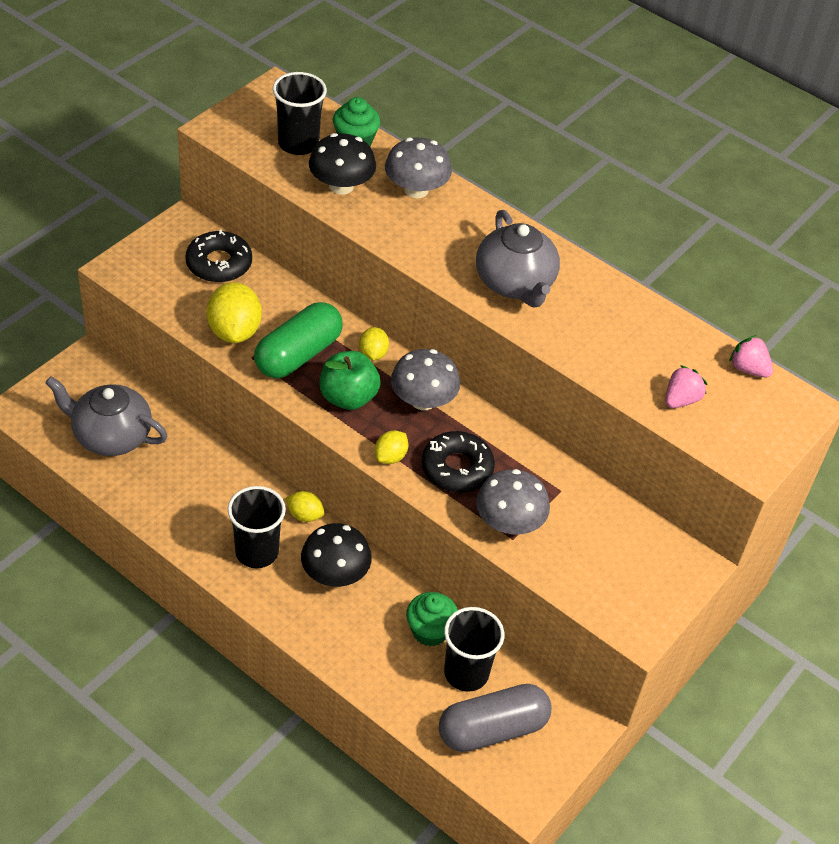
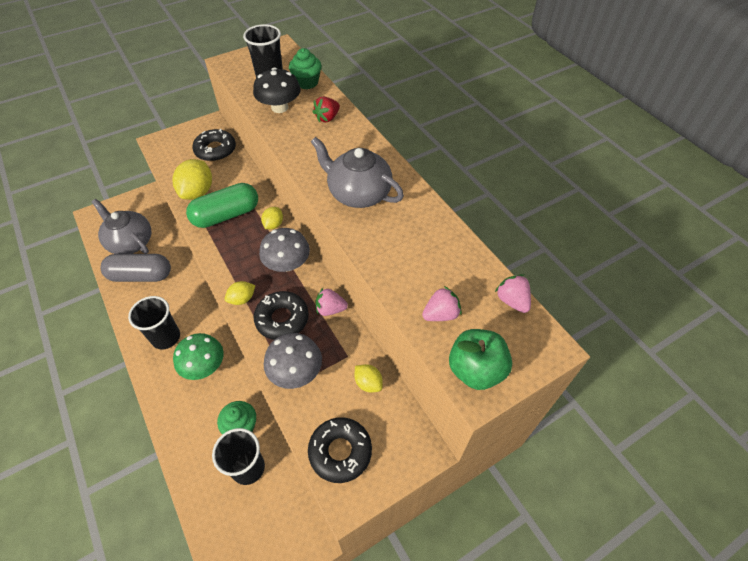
camera: 25 degrees right, 5 degrees up
(304, 515) = (209, 320): yellow lemon -> yellow lemon (368, 383)
(335, 573) = (204, 366): black mushroom -> green mushroom
(348, 397) = (240, 250): green apple -> green apple (475, 370)
(416, 189) = (327, 118): grey mushroom -> red strawberry
(492, 729) = (242, 521): grey capsule -> grey capsule (141, 275)
(511, 443) = (330, 309): none -> pink strawberry
(515, 283) = (358, 193): grey teapot -> grey teapot turned 120 degrees clockwise
(607, 590) = (340, 452): none -> black donut

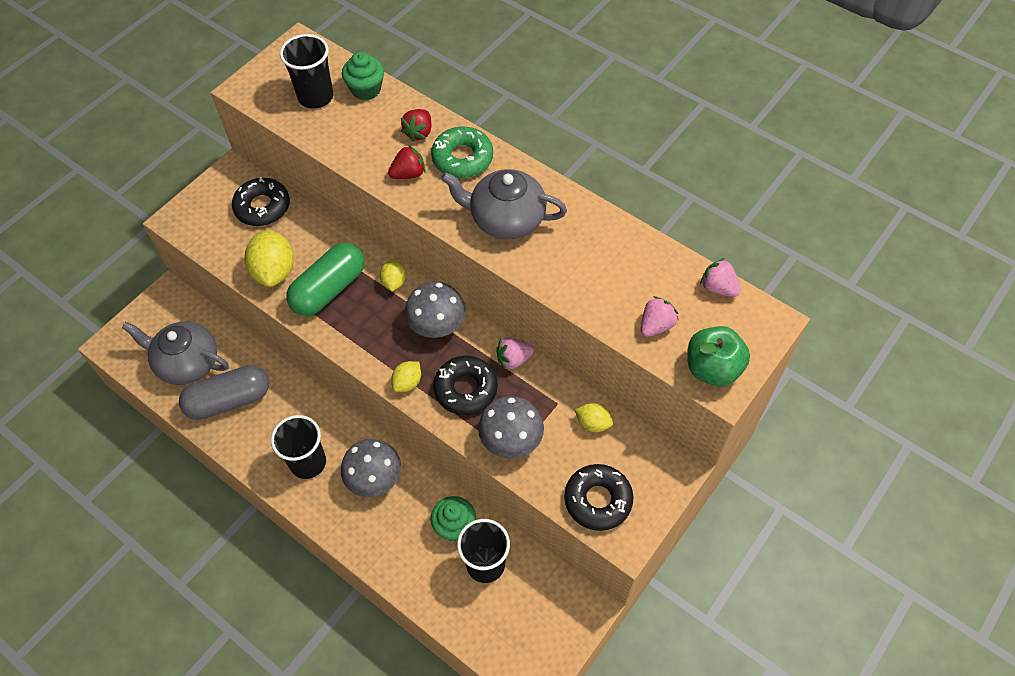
camera: 20 degrees left, 5 degrees up
(204, 366) = (374, 478): green mushroom -> grey mushroom
(279, 107) = (352, 135): black mushroom -> none
(303, 142) = (408, 174): none -> red strawberry
(349, 143) = (462, 158): none -> green donut

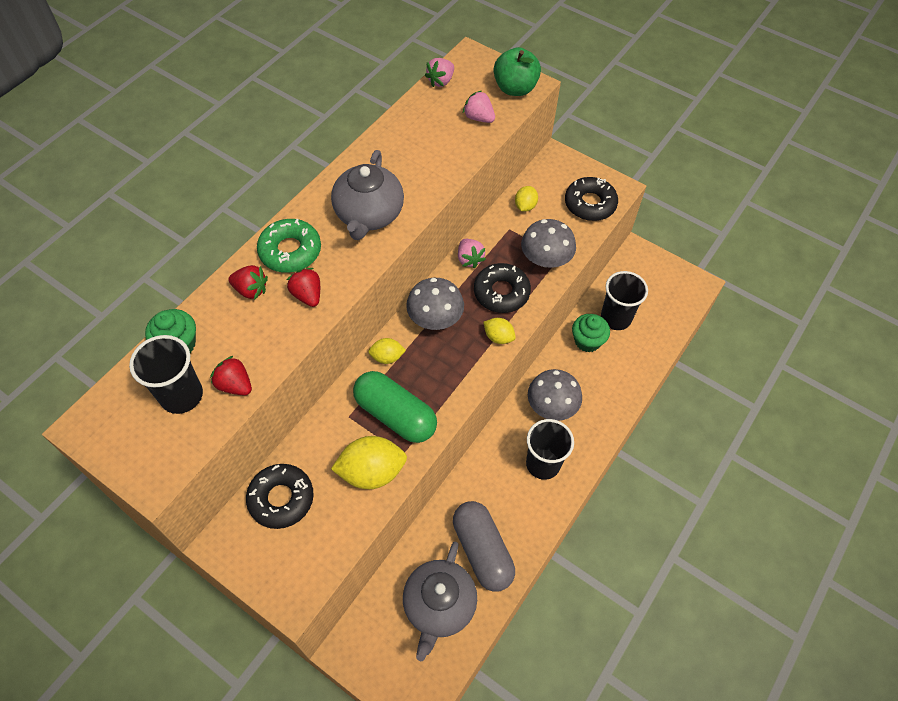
camera: 95 degrees left, 0 degrees up
(320, 130) = (235, 385): none -> red strawberry

